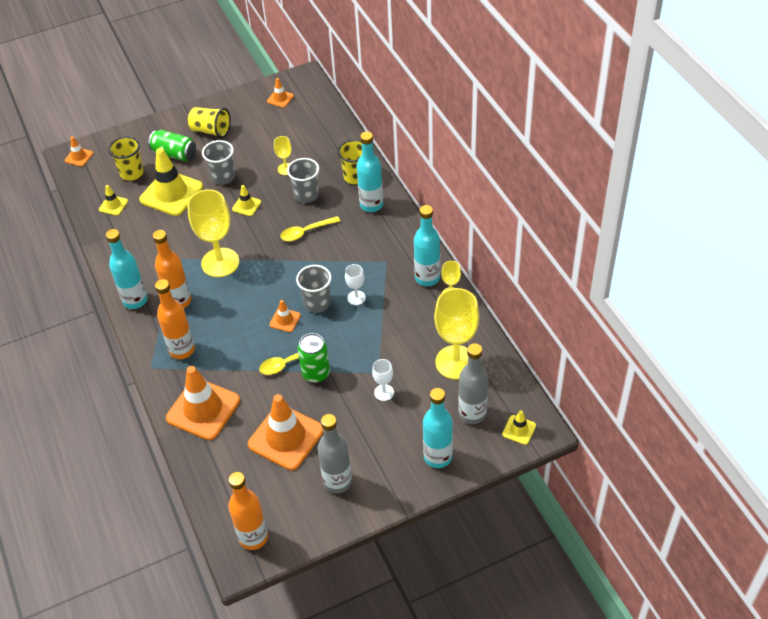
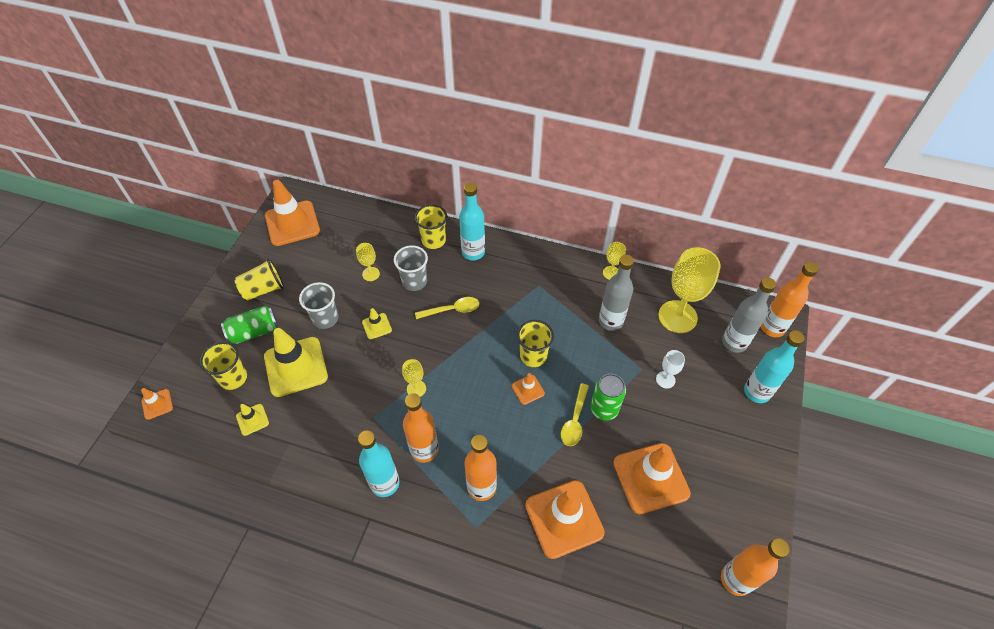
camera: 50 degrees left, 5 degrees up
(220, 262) = (416, 388): yellow goblet -> yellow goblet, size x0.47
(280, 98) = (292, 223): orange traffic cone -> orange traffic cone, size x2.15
(306, 232) = (452, 310): yellow spoon -> yellow spoon turned 120 degrees counterclockwise
(317, 303) = (533, 356): grey cup -> yellow cup
(337, 482) = (727, 474): grey bottle -> grey bottle (610, 321)
(356, 298) = (555, 328): white goblet -> none
(427, 278) = (581, 274): turquoise bottle -> none
(519, 430) = (772, 327): yellow traffic cone -> orange bottle

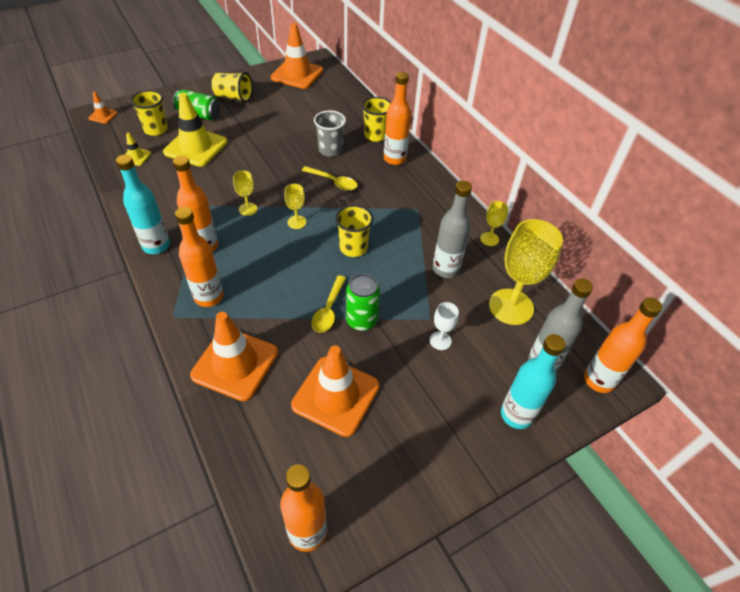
camera: 40 degrees right, 5 degrees down
(325, 318) = (247, 134): grey cup -> none
(371, 274) = (308, 128): yellow goblet -> yellow goblet (296, 222)
(377, 326) = (272, 158): yellow traffic cone -> none
(473, 252) = (394, 159): turquoise bottle -> orange bottle
(528, 389) = (321, 265): orange traffic cone -> none
(574, 420) = (328, 310): yellow spoon -> yellow spoon turned 45 degrees counterclockwise

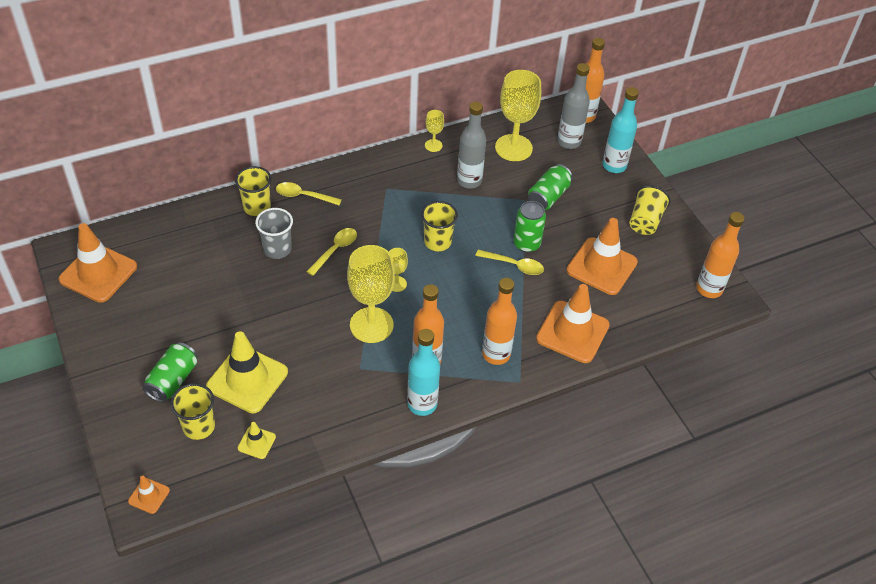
camera: 85 degrees left, 0 degrees up
(234, 97) = (139, 343): yellow cup -> yellow cup (645, 221)
(248, 209) = (371, 325): yellow goblet -> yellow goblet, size x2.12
(394, 159) = (303, 196): orange bottle -> yellow spoon
(440, 340) = (548, 196): white goblet -> green can

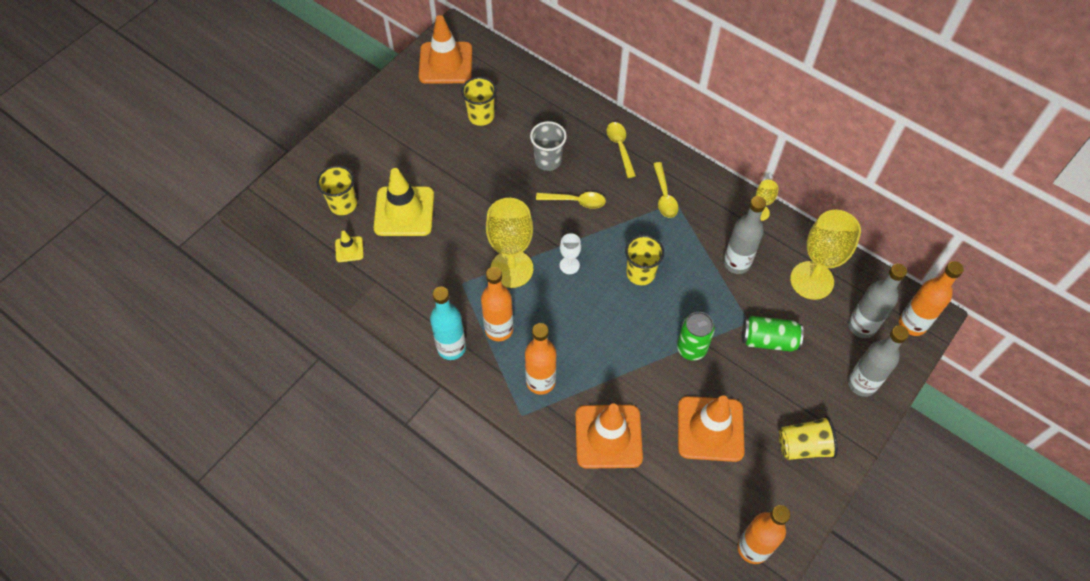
camera: 65 degrees right, 10 degrees up
(149, 496) = (268, 207): orange traffic cone -> none
(173, 380) = (375, 165): green can -> none
(257, 207) = (583, 122): yellow cup -> yellow cup (481, 116)
(396, 284) = (569, 265): yellow goblet -> white goblet
(514, 265) = (657, 350): yellow spoon -> yellow spoon (664, 196)
(614, 166) = (861, 383): turquoise bottle -> grey bottle

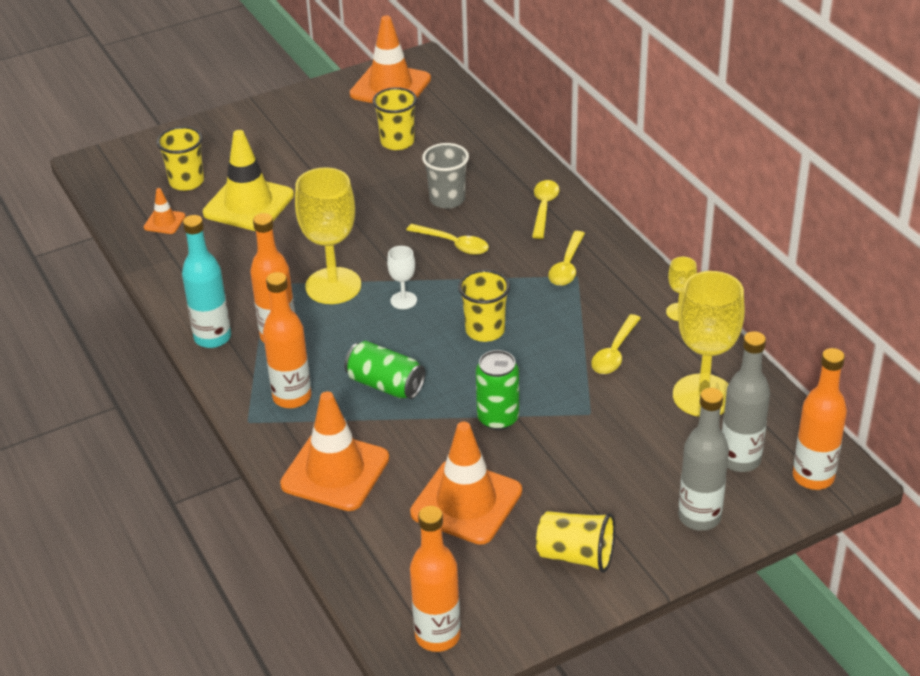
camera: 25 degrees right, 20 degrees down
(349, 249) = (164, 222): yellow traffic cone -> orange traffic cone
(736, 263) = (614, 353): grey bottle -> yellow spoon
(768, 340) = (603, 438): green can -> green can (385, 385)

